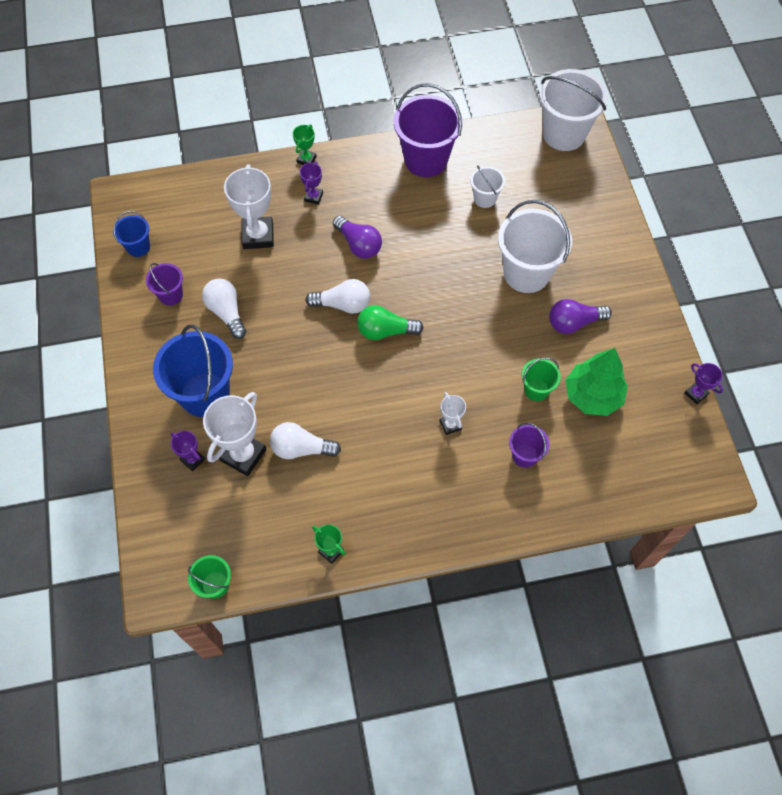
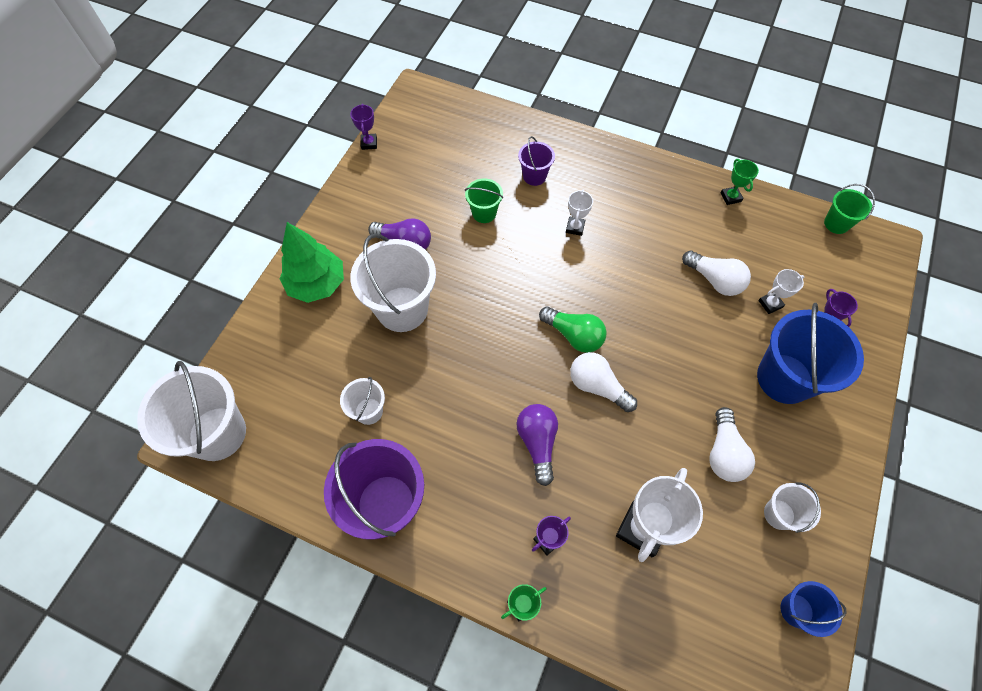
camera: 145 degrees left, 0 degrees up
(171, 295) = (779, 514): purple bucket -> white bucket
(243, 455) = (770, 304): white trophy -> white trophy, size x0.51
(592, 395) = (445, 185): green tree -> green tree (317, 284)

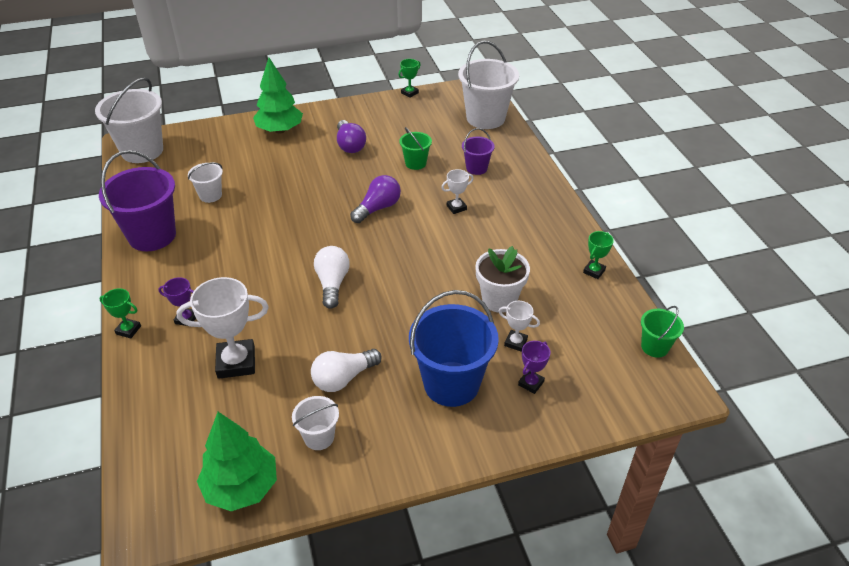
camera: 50 degrees right, 20 degrees down
(369, 143) = (409, 93): purple trophy -> green trophy
(402, 309) = (299, 170): white bucket -> white bucket (485, 118)
(537, 443) = (257, 277): purple light bulb -> purple light bulb (378, 208)
(574, 335) = (363, 252): green light bulb -> none
(714, 280) = (499, 300): white light bulb -> white flower pot
(796, 610) = (241, 487): blue bucket -> green tree

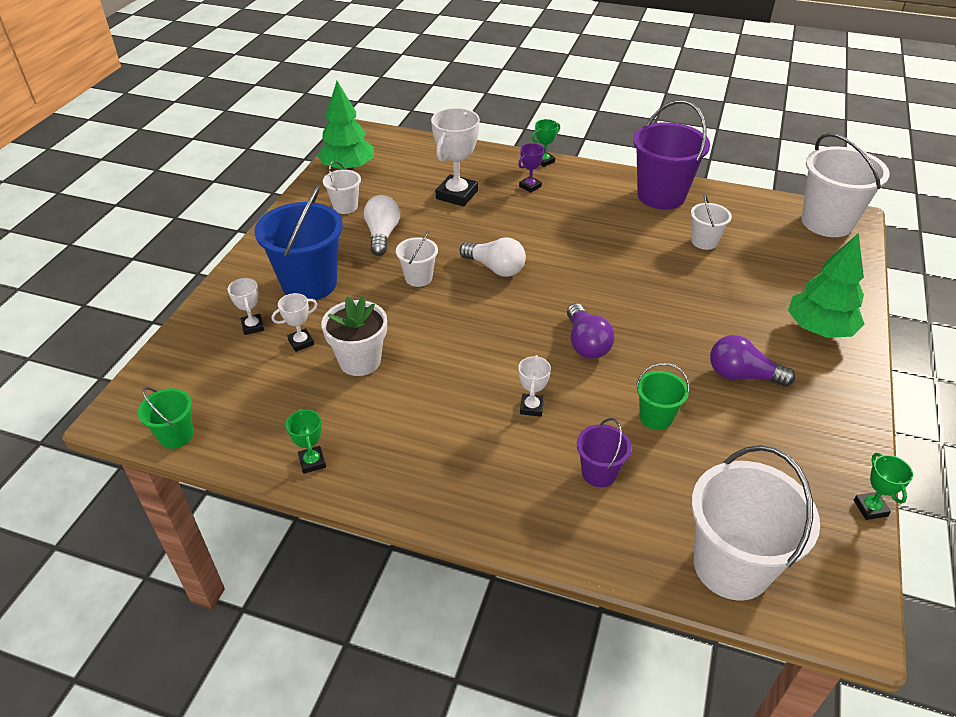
camera: 125 degrees right, 0 degrees up
(382, 320) = (418, 278): none -> white bucket
(531, 383) = (253, 326): purple trophy -> white trophy

